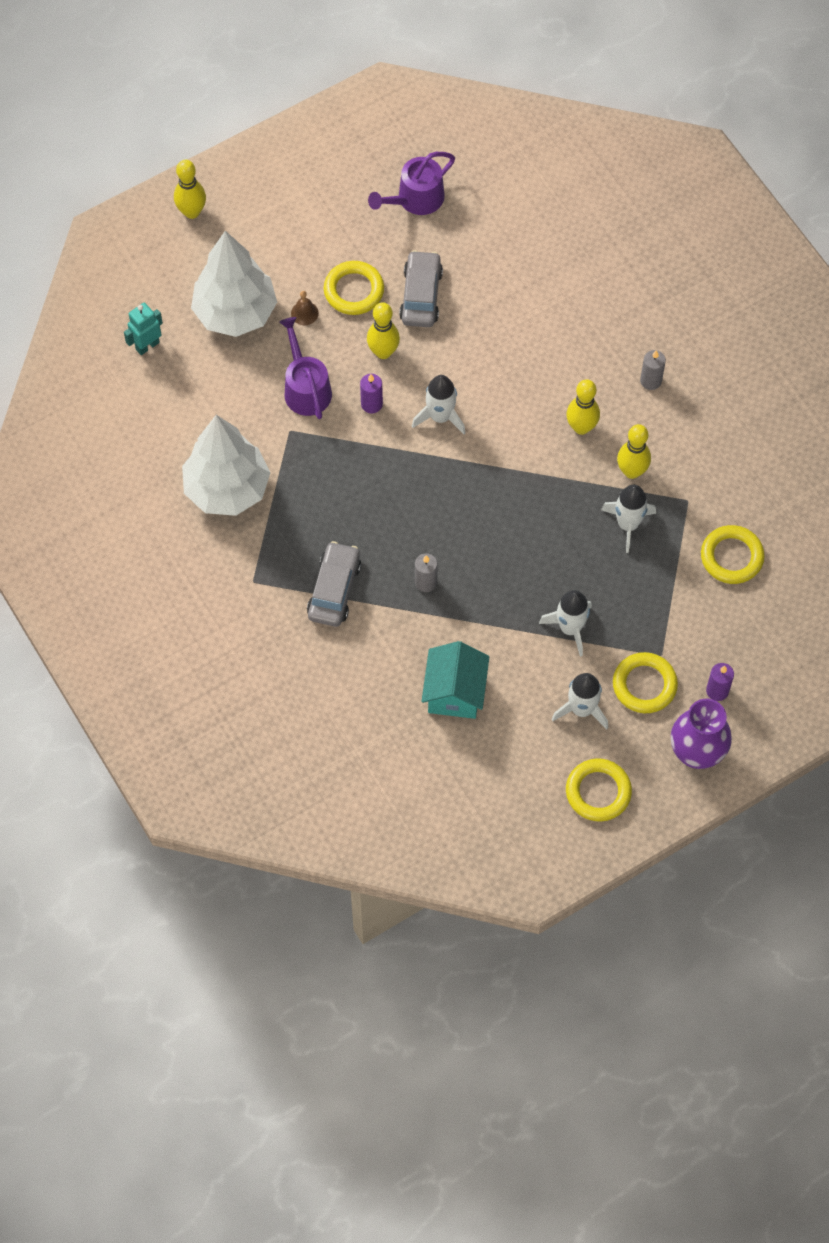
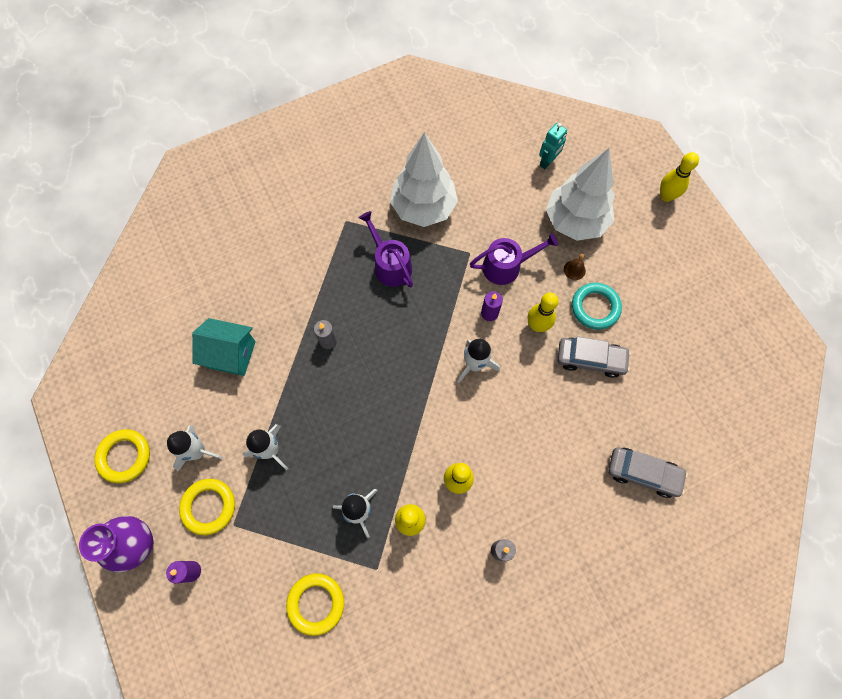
camera: 95 degrees right, 5 degrees up
(147, 345) = (547, 162): turquoise robot -> turquoise robot turned 75 degrees clockwise
(334, 589) = (331, 275): grey car -> grey car (643, 473)
(354, 290) = (595, 307): yellow ring -> turquoise ring
(416, 199) = (686, 363): purple watering can -> purple watering can (390, 265)

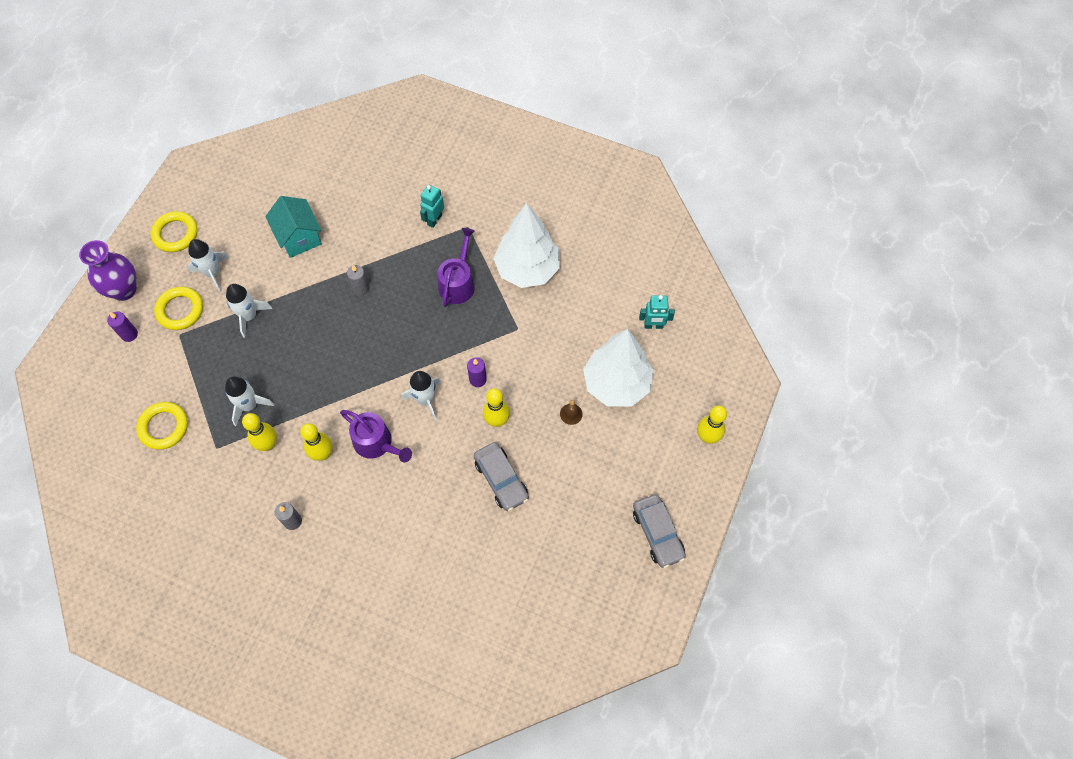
camera: 50 degrees right, 5 degrees down
(316, 240) = (434, 220): none -> turquoise robot
(506, 266) = (529, 362): purple watering can -> purple watering can (376, 443)
(595, 307) = (550, 452): turquoise ring -> none
(643, 473) = (435, 584): grey car -> grey car (657, 533)

